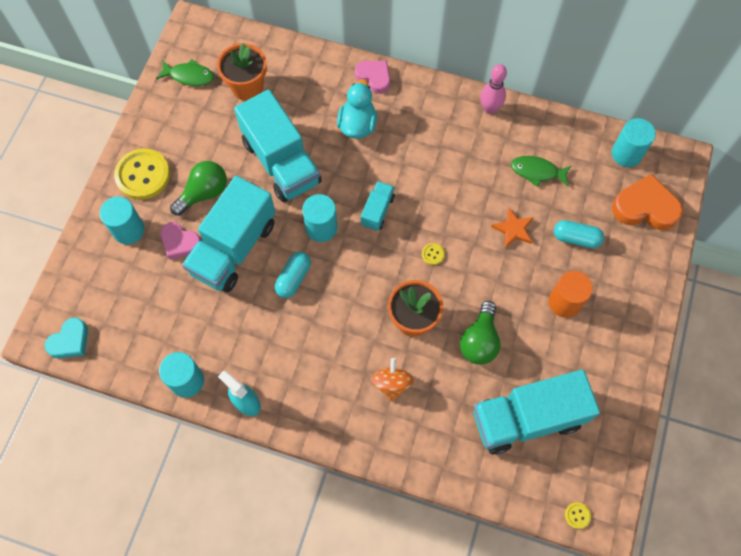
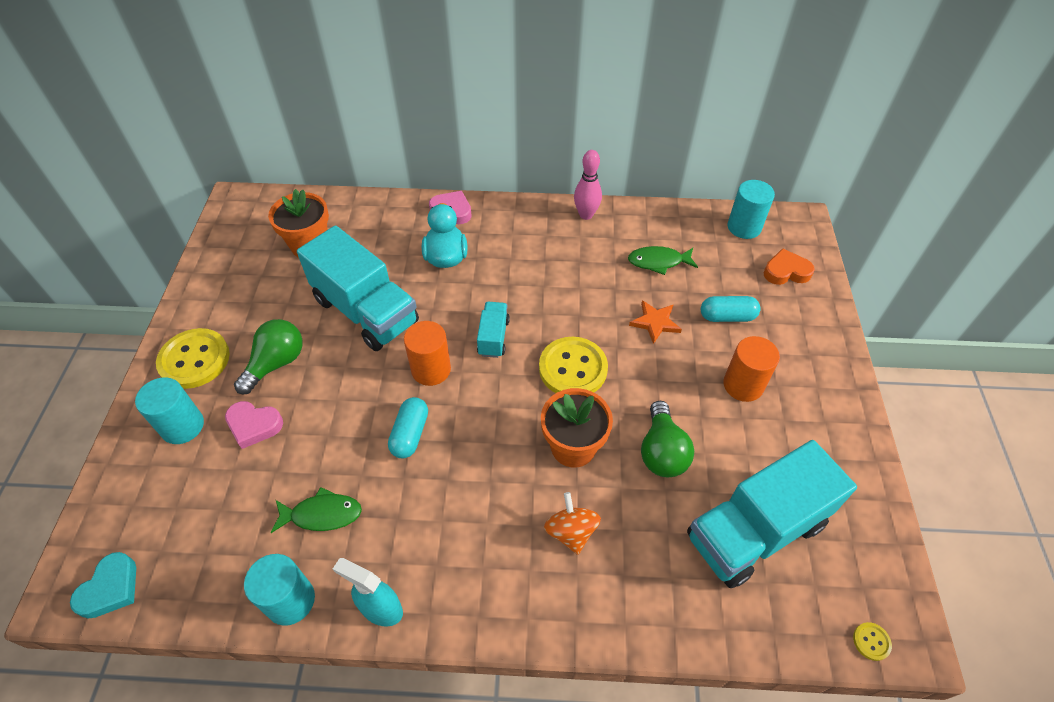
camera: 15 degrees left, 15 degrees down
(189, 76) = (239, 248): green fish -> green fish (322, 514)
(234, 248) = (326, 416): turquoise truck -> none
(321, 228) = (431, 369): turquoise cylinder -> orange cylinder
(433, 254) = (573, 368): yellow button -> yellow button, size x2.45
(645, 207) = (786, 271): orange heart -> orange heart, size x0.64

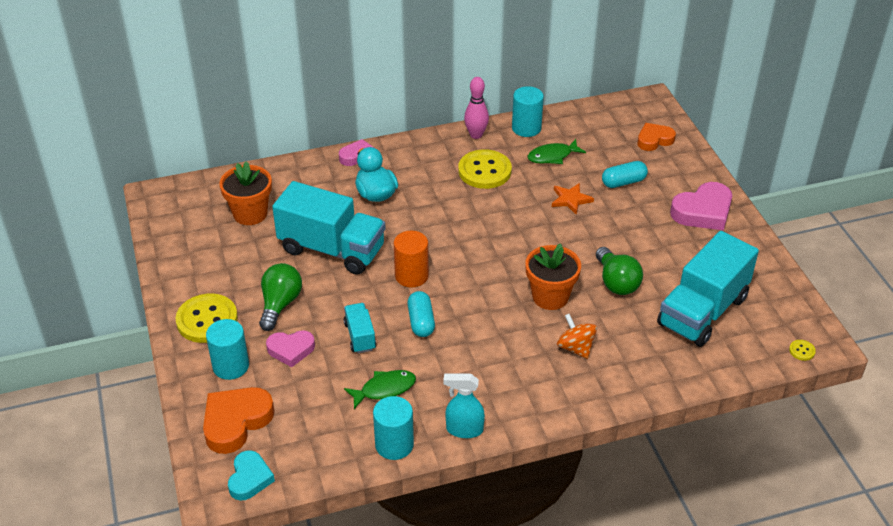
camera: 20 degrees left, 10 degrees down
(143, 503) = (236, 422): none -> orange heart
(493, 337) = (449, 241): turquoise truck -> turquoise truck (360, 336)
(573, 368) = (523, 246): yellow button -> yellow button (484, 171)
(743, 385) = (655, 225): orange cylinder -> none
(744, 227) = (608, 115): turquoise cylinder -> turquoise cylinder (526, 128)
(810, 383) = (703, 211): none -> pink heart

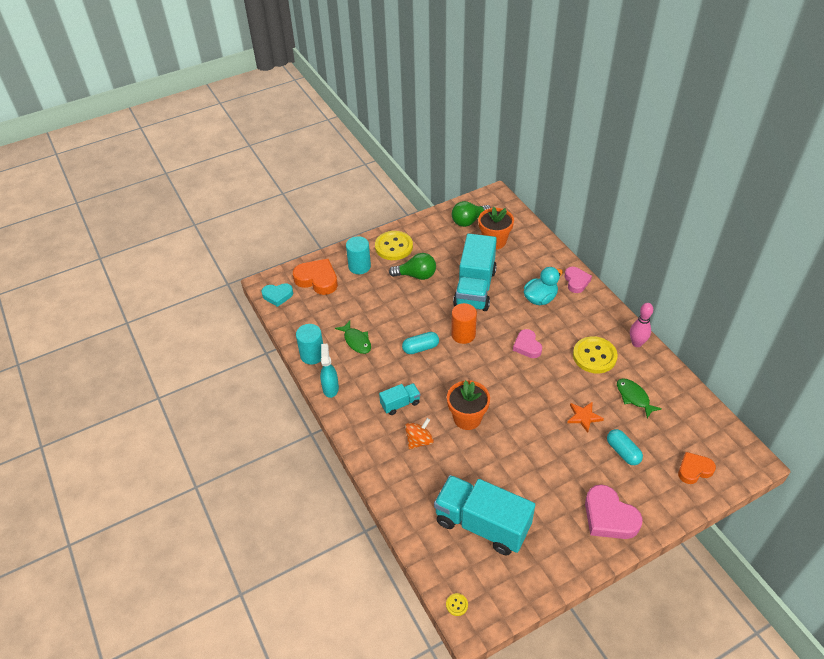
camera: 80 degrees right, 5 degrees up
(291, 350) = (379, 289): pink heart -> pink heart (527, 346)
(360, 336) = (399, 319): turquoise truck -> turquoise truck (400, 404)
(526, 128) = (662, 374): turquoise cylinder -> none
(616, 282) = (497, 459): green light bulb -> green light bulb (469, 221)
(654, 140) = (694, 470): orange heart -> orange heart turned 75 degrees counterclockwise

